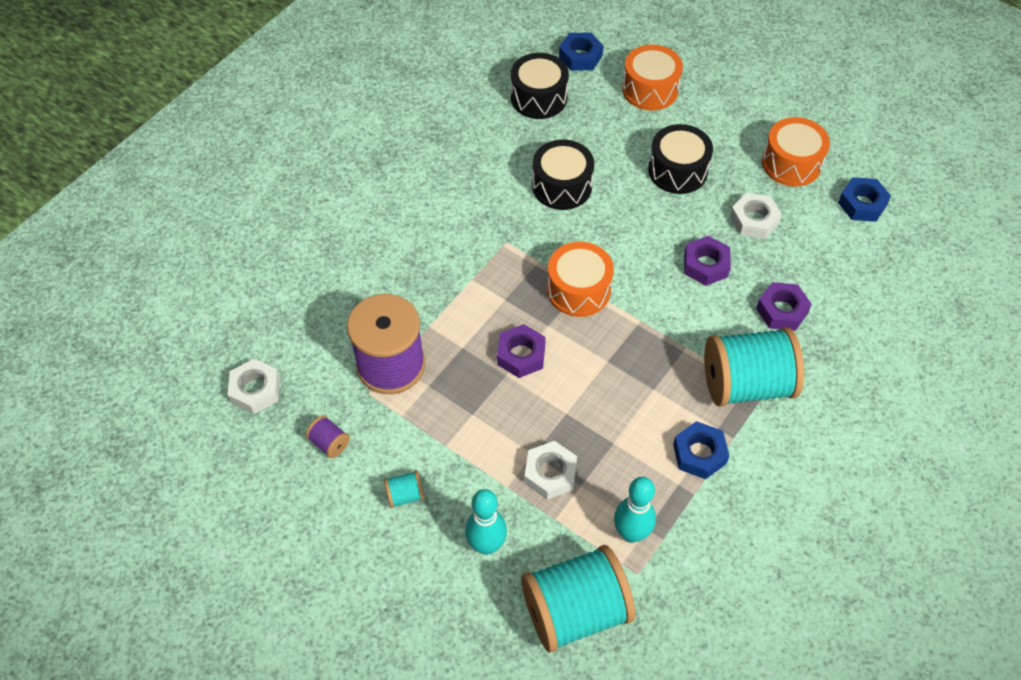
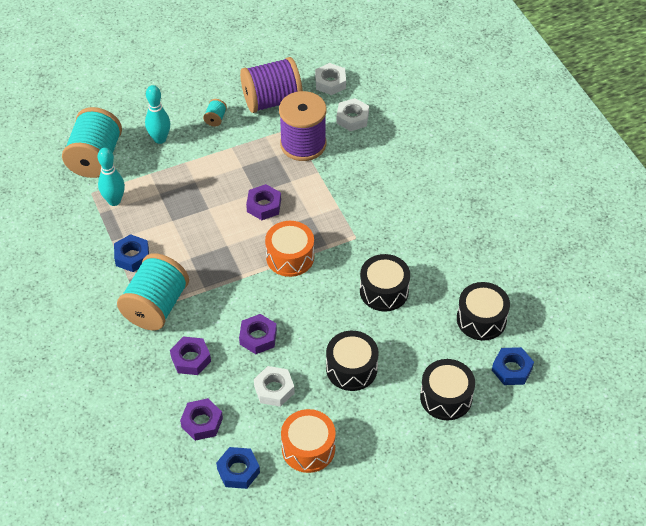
camera: 120 degrees right, 5 degrees down
(329, 443) = (272, 100): purple spool -> purple spool, size x2.46
(550, 473) = (177, 183): white nut -> white nut (352, 118)
(650, 89) = (446, 397): orange drum -> black drum
(841, 260) = (202, 422): none -> purple nut

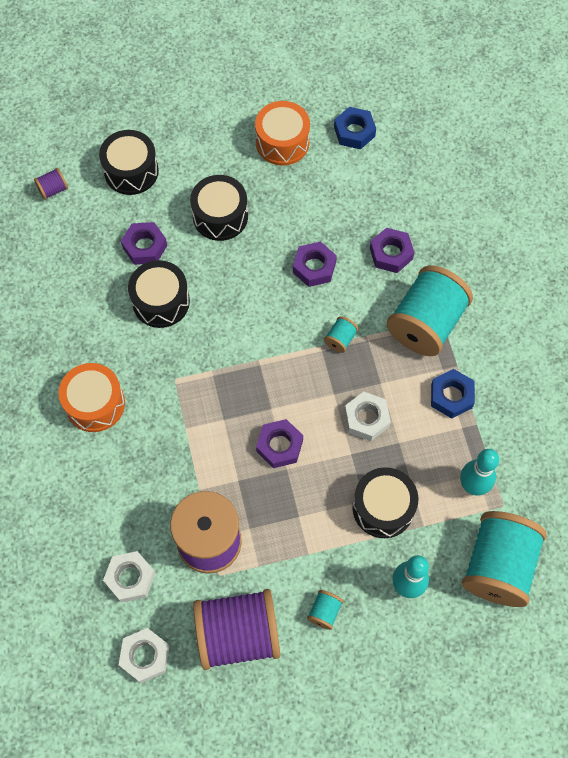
camera: 170 degrees left, 15 degrees up
(202, 422) = (385, 183): purple nut -> purple nut (145, 246)
(227, 284) = (340, 339): none -> turquoise spool
(274, 389) = (306, 206): white nut -> white nut (366, 418)
(290, 257) = (260, 364): orange drum -> orange drum (95, 404)
(481, 319) = (63, 250): black drum -> black drum (383, 508)
(512, 369) = (53, 189): blue nut -> purple spool

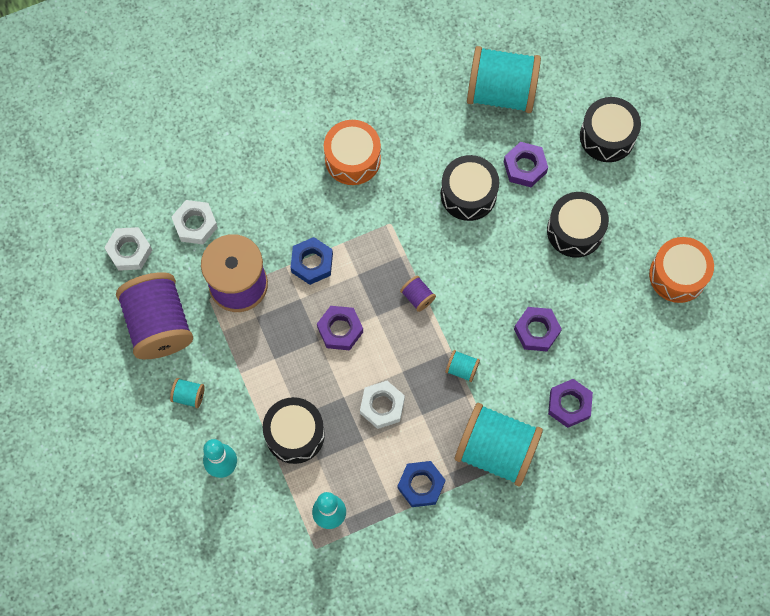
camera: 80 degrees right, 5 degrees up
(53, 189) = (569, 70): purple spool -> purple spool (417, 297)
(354, 132) = (709, 346): blue nut -> blue nut (312, 263)
(498, 566) = (255, 549): turquoise spool -> turquoise spool (501, 92)

